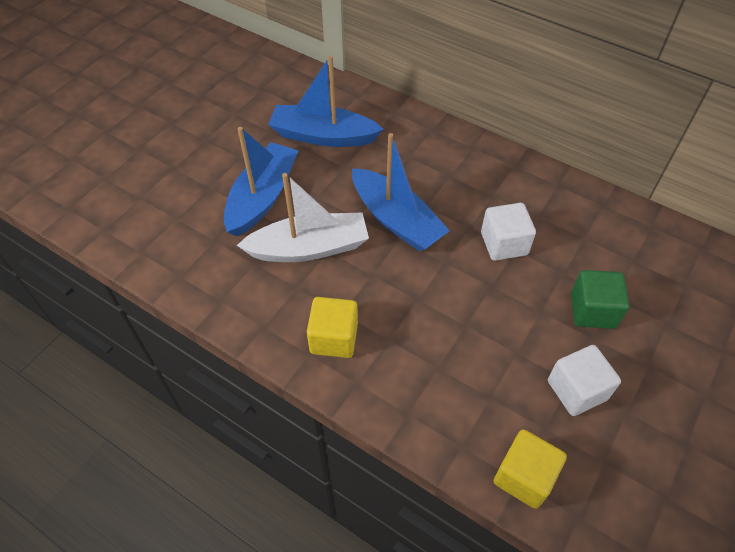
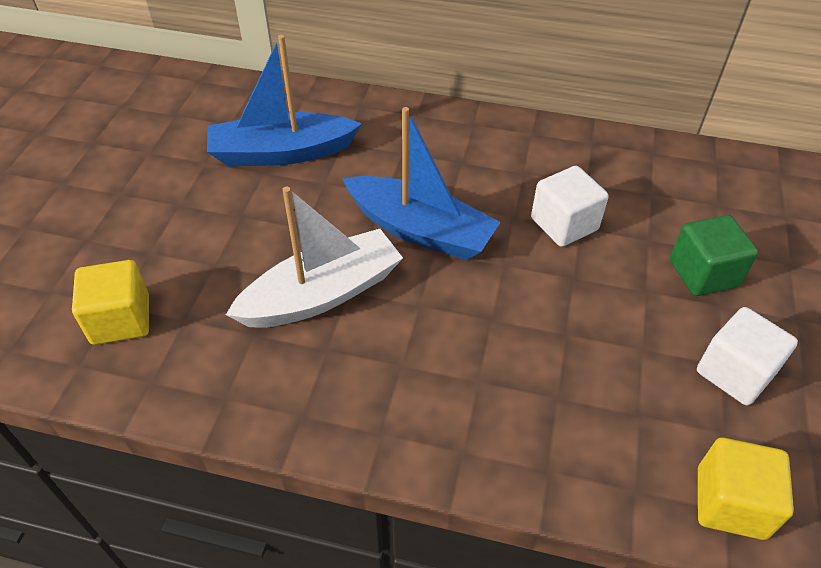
camera: 20 degrees left, 5 degrees down
(262, 197) = (230, 247): blue boat -> none
(334, 338) = (406, 401): yellow cube -> yellow cube (121, 320)

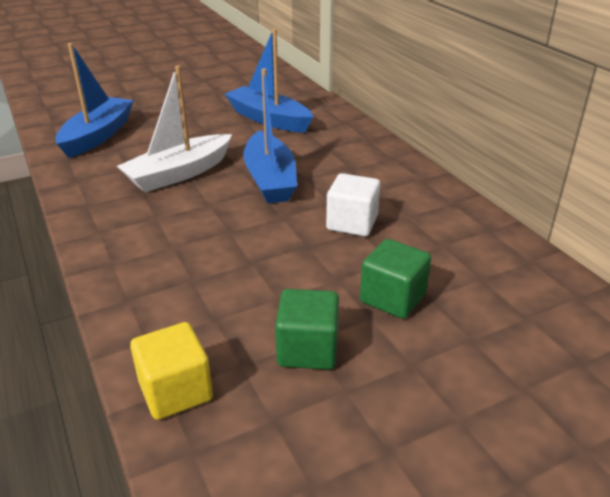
camera: 50 degrees right, 15 degrees down
(121, 320) = (98, 136): yellow cube -> blue boat
(322, 294) = (179, 173): white boat -> white boat turned 120 degrees clockwise
(735, 372) = (308, 349): white cube -> green cube

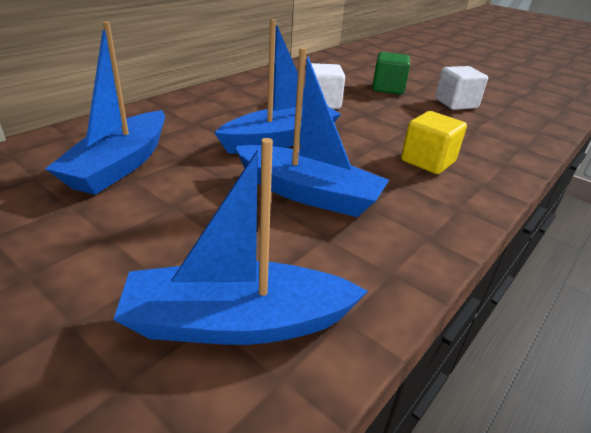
camera: 115 degrees left, 0 degrees up
(175, 391) = (534, 130): yellow cube -> yellow cube (428, 161)
(179, 173) = (308, 193): white boat -> blue boat
(308, 349) = (456, 103): green cube -> white cube

